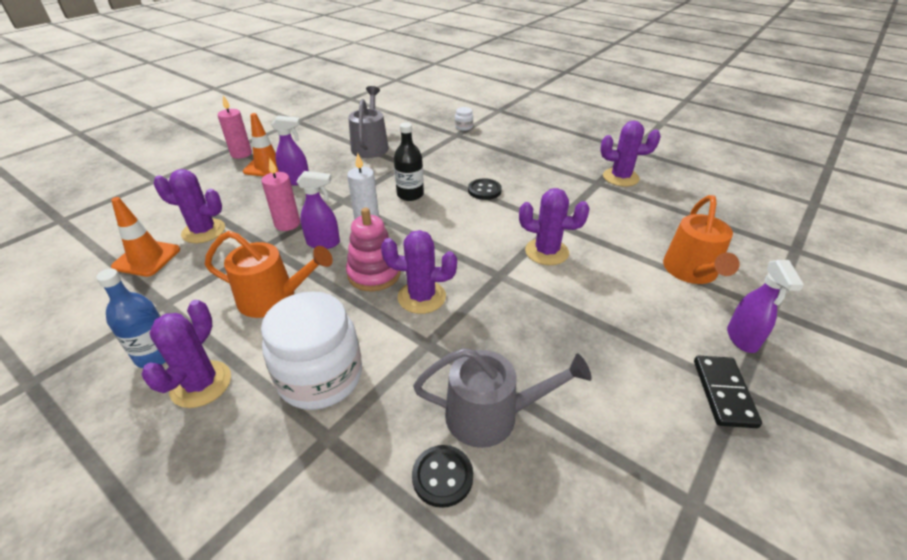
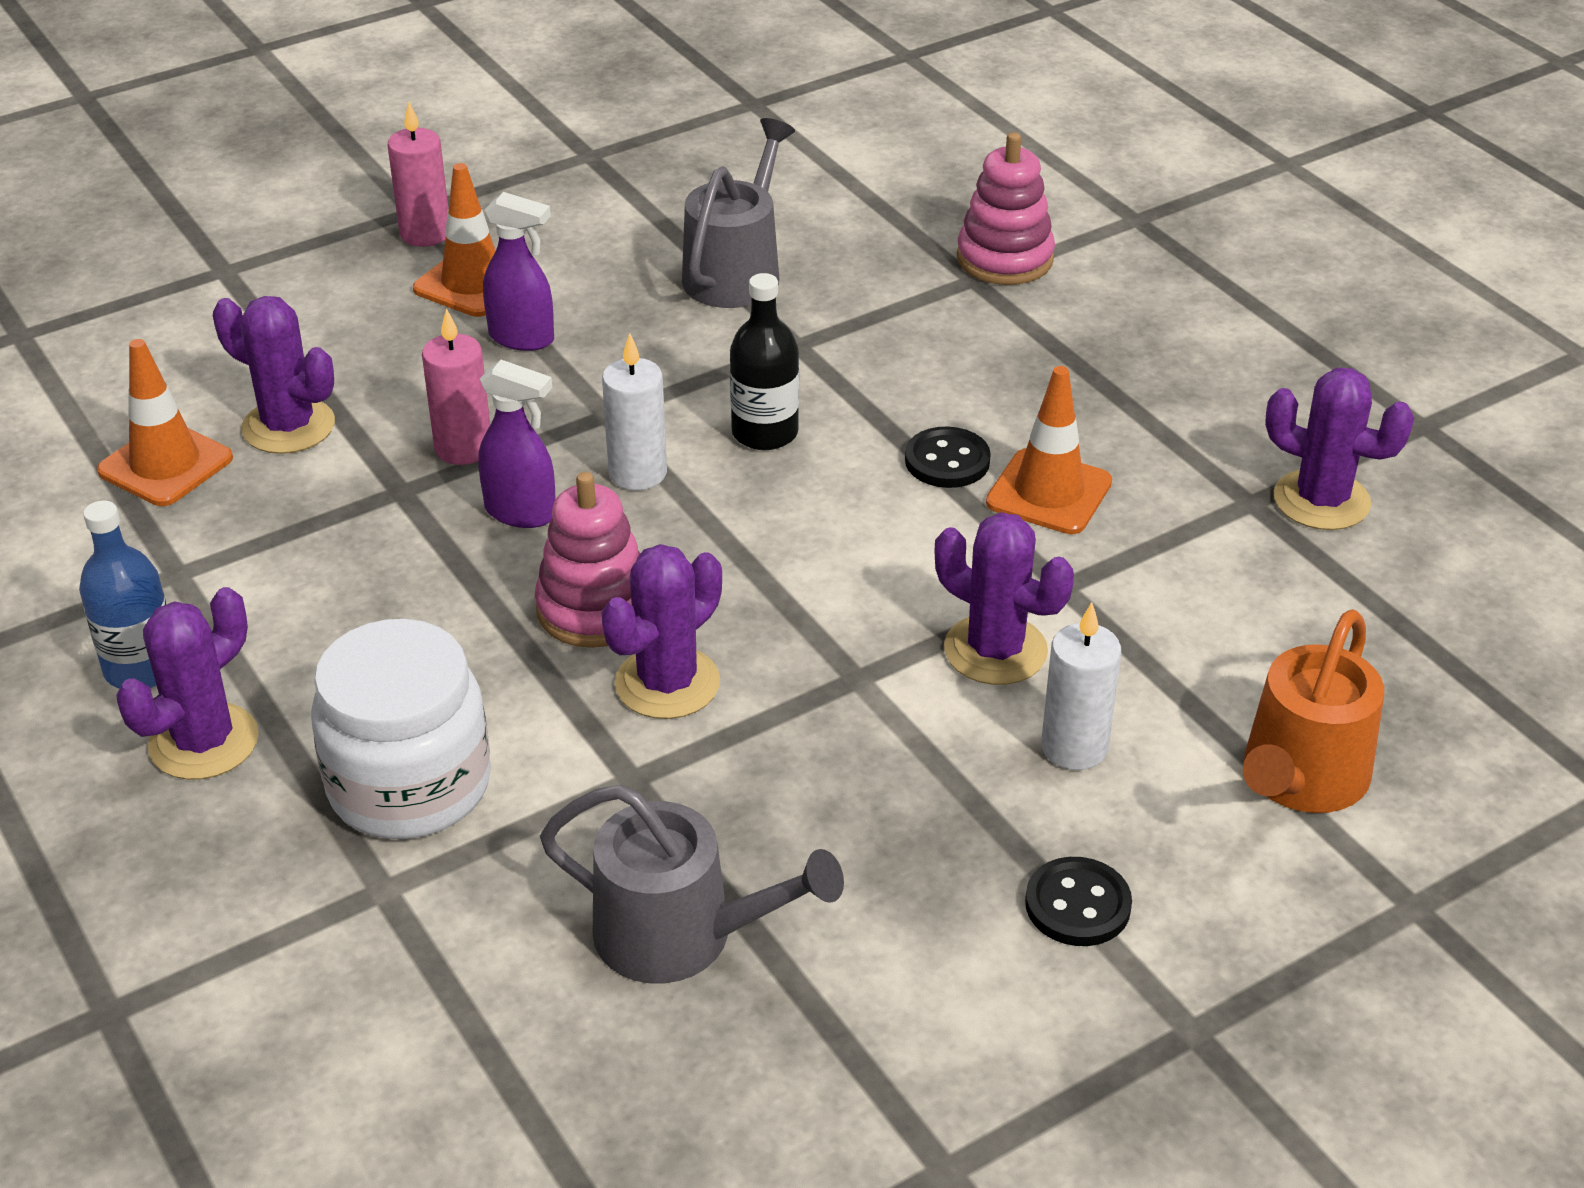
camera: 20 degrees right, 0 degrees up
(273, 298) = (379, 612): orange watering can -> none
(421, 297) = (667, 683): purple cactus -> purple cactus turned 75 degrees counterclockwise
(442, 476) = (544, 1003): black button -> black button (1077, 905)
(463, 127) = (1004, 259): white jar -> pink stacking toy
(528, 193) = (1049, 492): none -> orange traffic cone
(602, 281) = (1074, 747): none -> white candle
(724, 393) = (1156, 1026): black domino -> none
(742, 339) = (1287, 944): purple spray bottle -> none

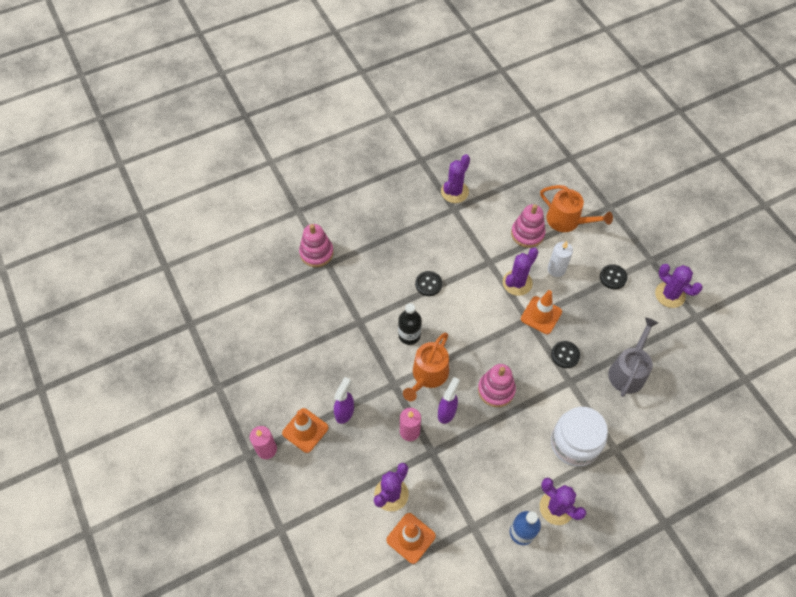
camera: 85 degrees left, 20 degrees up
(638, 473) = (428, 375): white candle -> orange watering can
(667, 683) = (530, 370): purple cactus -> purple cactus (670, 295)
(731, 767) = (565, 355): none -> black button
(736, 272) = (312, 338): grey watering can -> none
(1049, 492) = (446, 259): orange traffic cone -> orange traffic cone (541, 315)
(1206, 674) = (527, 234): none -> pink stacking toy

